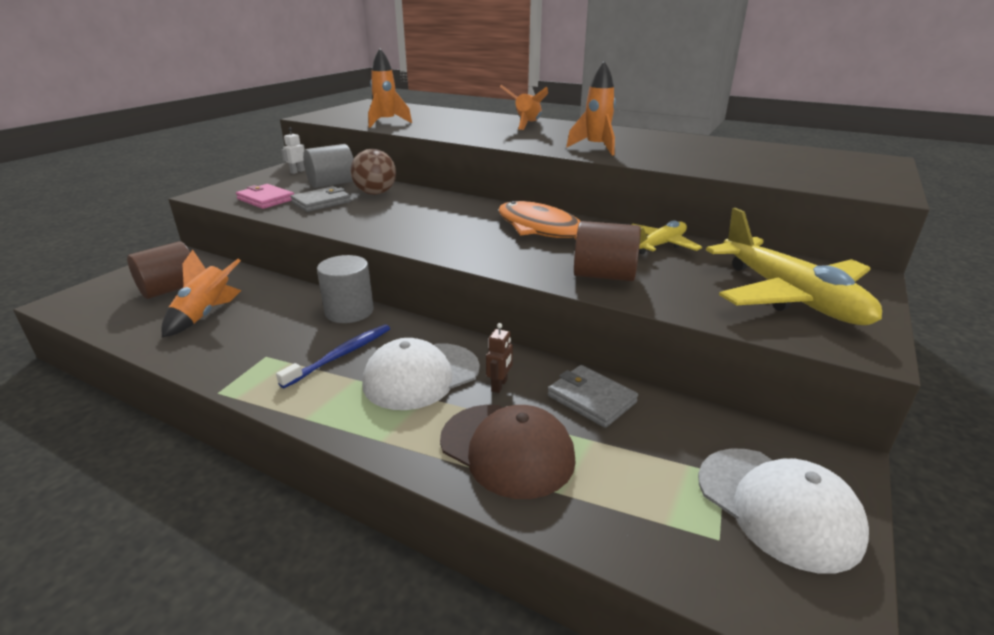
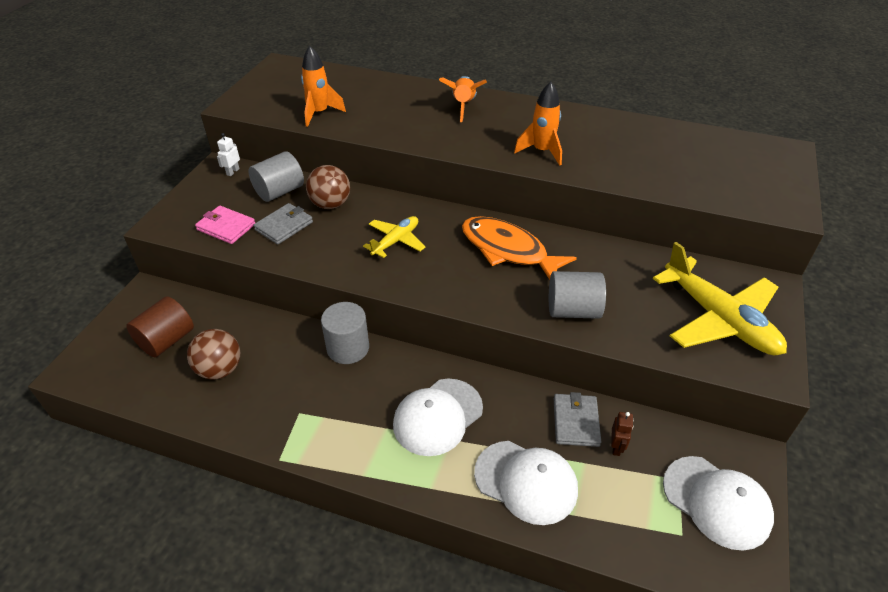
camera: 10 degrees left, 15 degrees up
(206, 314) = (220, 369): orange rocket -> brown ball
(341, 355) = (363, 402): blue toothbrush -> none
(499, 385) = (502, 418): brown robot -> brown robot (616, 447)
(507, 449) = (526, 481): brown cap -> white cap
(591, 399) = (576, 422): grey wallet -> grey wallet turned 60 degrees clockwise
(604, 276) = (573, 310): brown cylinder -> grey cylinder
(660, 245) = (610, 260): yellow plane -> yellow plane (396, 241)

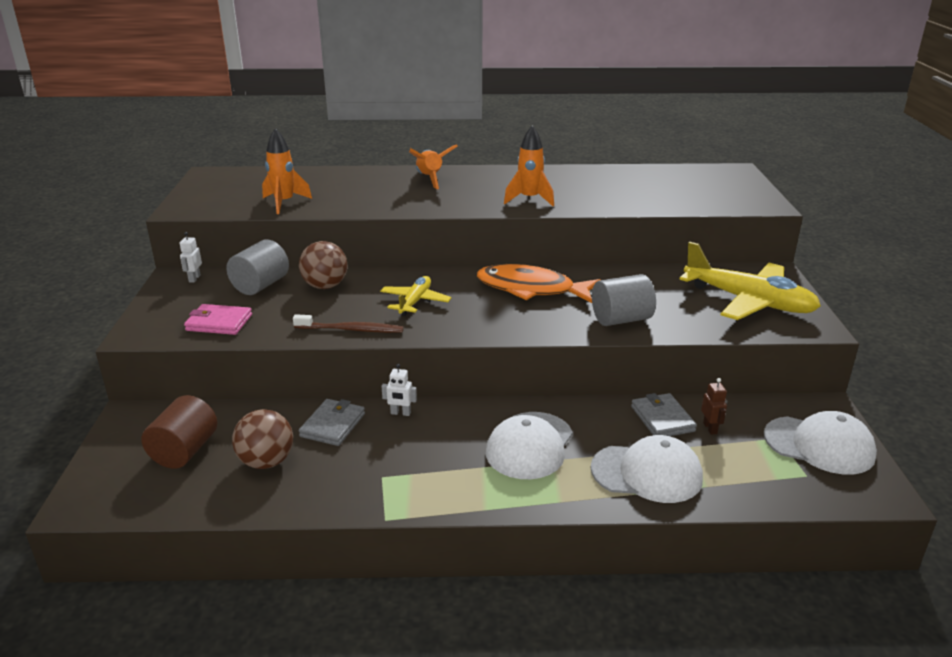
camera: 20 degrees left, 15 degrees down
(284, 226) = (285, 311): grey wallet -> grey wallet (333, 425)
(325, 262) = (352, 330): none -> brown toothbrush
(348, 348) = (400, 413): grey cylinder -> white robot

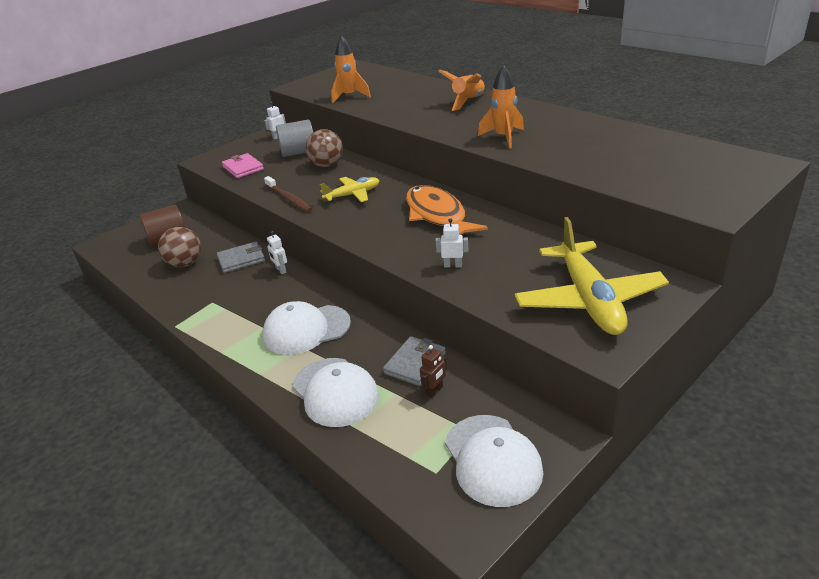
camera: 50 degrees right, 5 degrees up
(621, 319) = (453, 265): grey cylinder -> white robot

